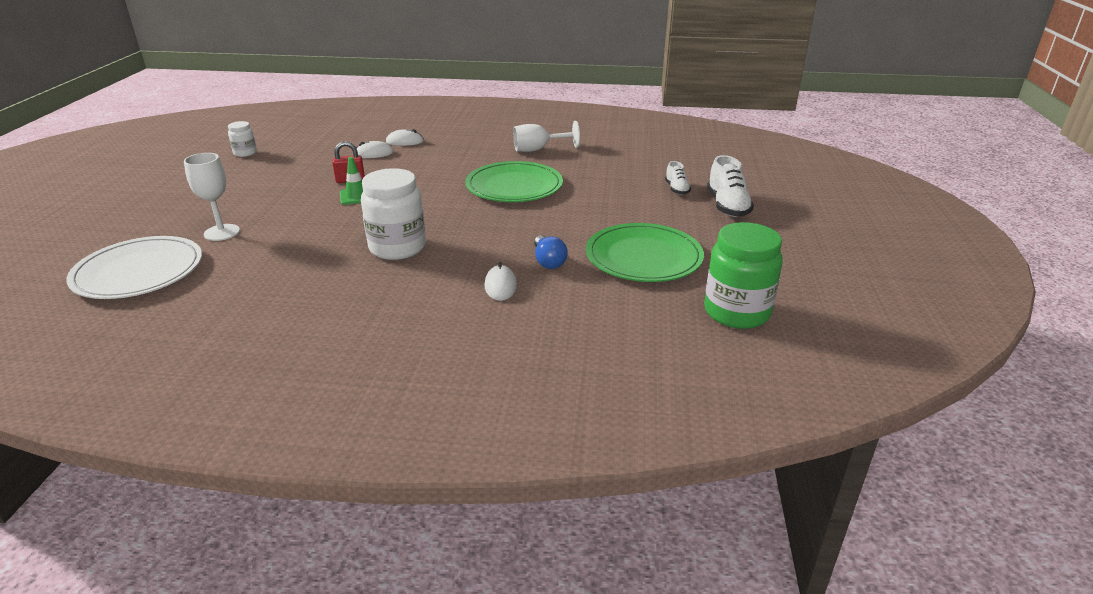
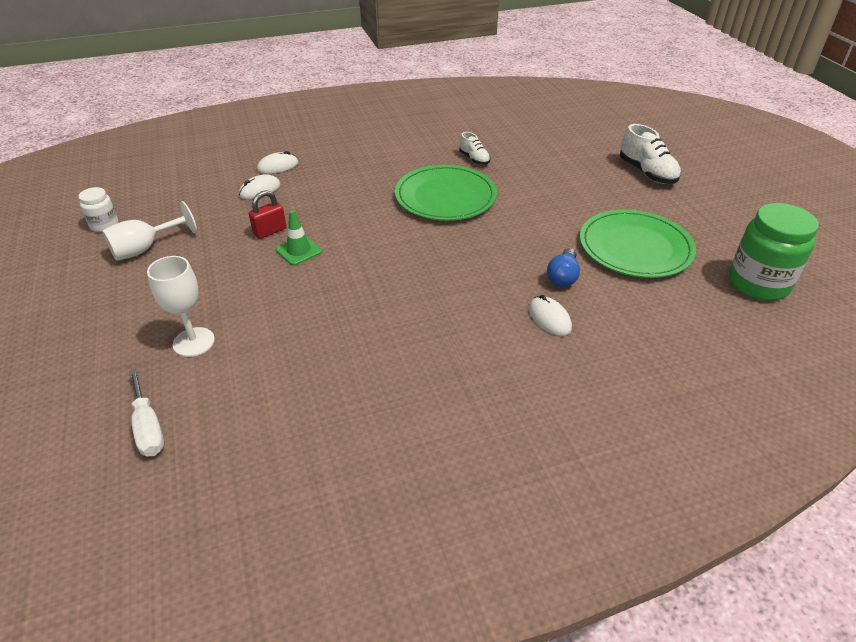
camera: 25 degrees left, 10 degrees up
(138, 272) = (148, 427): white plate -> white screwdriver
(397, 248) = (408, 303): white jar -> none
(538, 149) = (424, 146): white goblet -> white goblet (145, 248)
(548, 261) = (563, 277): blue light bulb -> blue light bulb turned 60 degrees clockwise
(676, 189) = (590, 164): white shoe -> white shoe (474, 159)

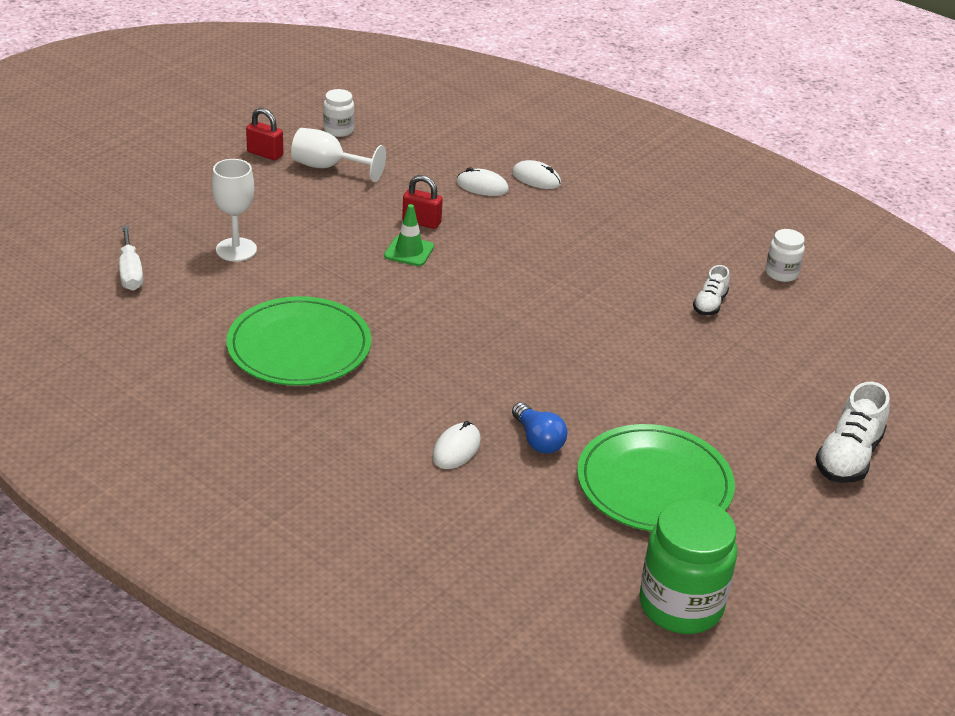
camera: 55 degrees right, 5 degrees down
(81, 274) = (265, 154): none -> red padlock
(148, 427) = (130, 272): white screwdriver -> white screwdriver turned 45 degrees counterclockwise
(445, 196) = (604, 309): green plate -> green plate (299, 346)
(466, 126) = (781, 273): none -> white jar
(563, 277) = (538, 440): blue light bulb -> blue light bulb turned 105 degrees counterclockwise

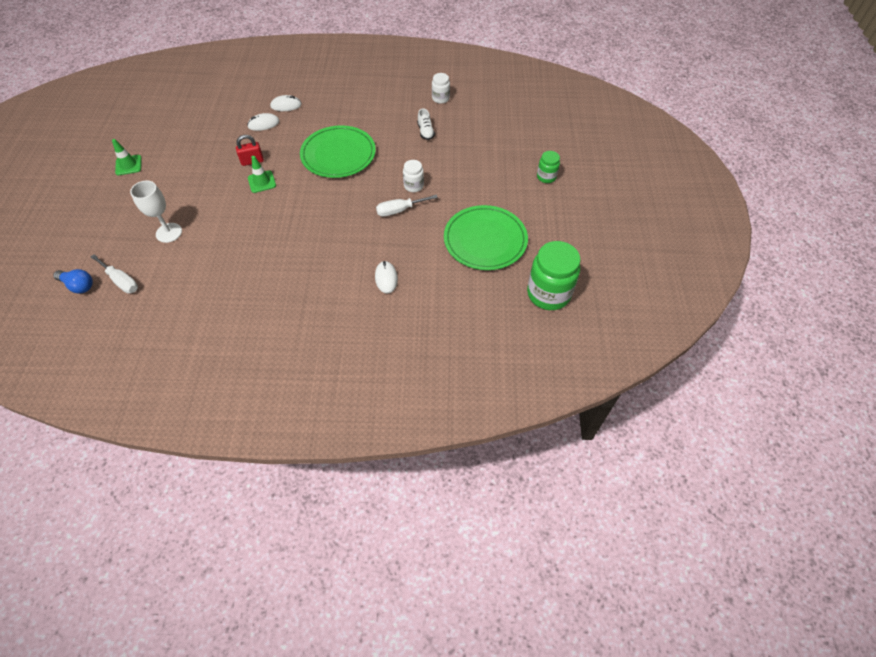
camera: 35 degrees left, 20 degrees up
(265, 154) = (128, 165): red padlock -> green traffic cone
(299, 346) = (257, 269): green plate -> green plate (338, 154)
(328, 167) = (172, 155): white goblet -> none
(338, 130) = (156, 129): white jar -> white jar (413, 186)
(538, 440) = (417, 249): blue light bulb -> blue light bulb (79, 285)
(563, 380) = (399, 210): none -> white screwdriver
(848, 457) = (546, 177): white shoe -> green jar

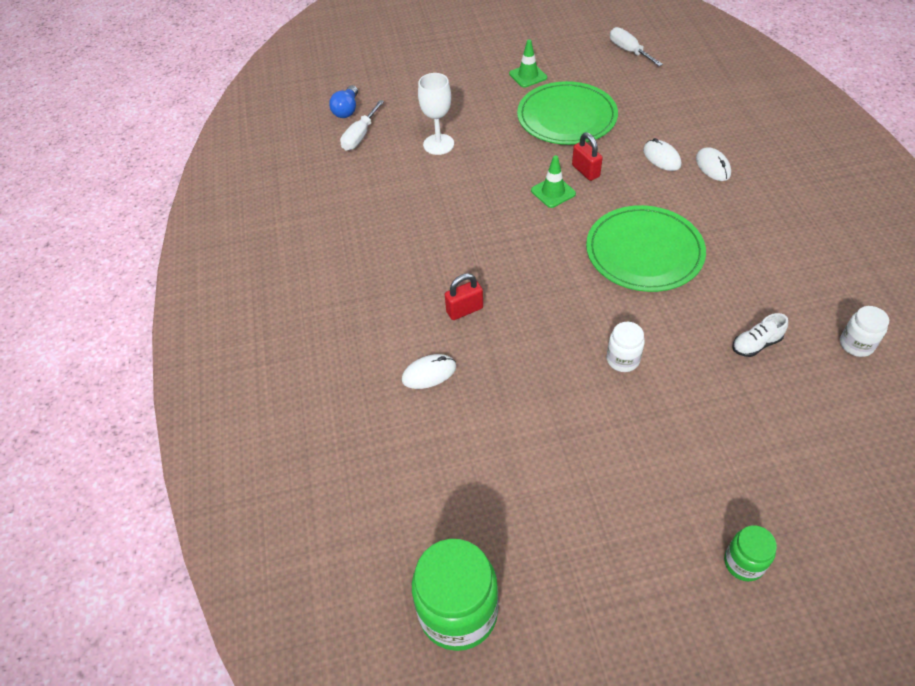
camera: 80 degrees right, 5 degrees down
(342, 250) = (464, 310): none -> red padlock
(399, 210) = (563, 355): white screwdriver -> white screwdriver (629, 51)
(485, 240) = (545, 487): green plate -> green plate (566, 117)

